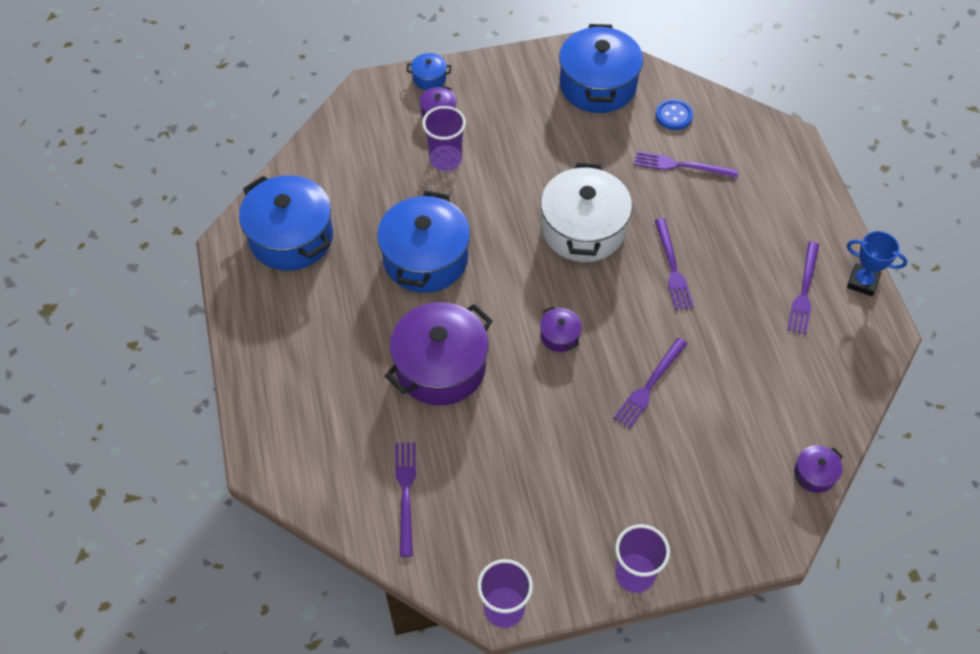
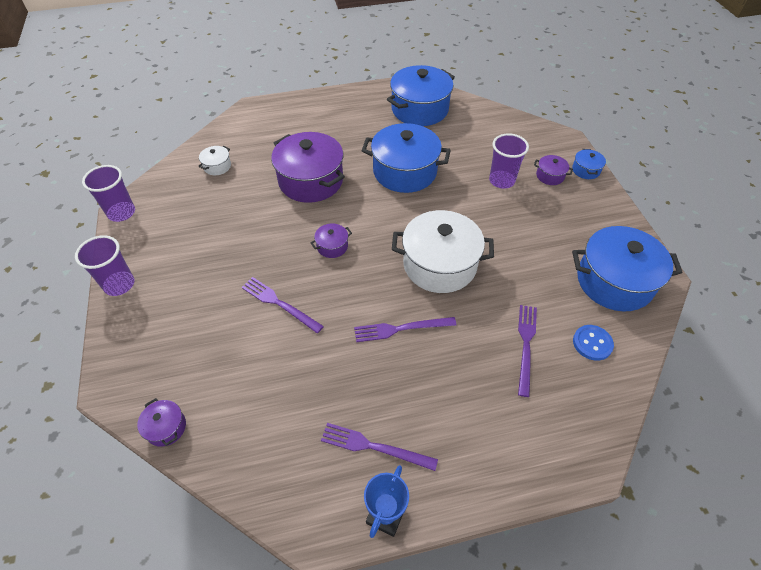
camera: 90 degrees right, 5 degrees down
(405, 493) = (217, 166): purple fork -> white pot

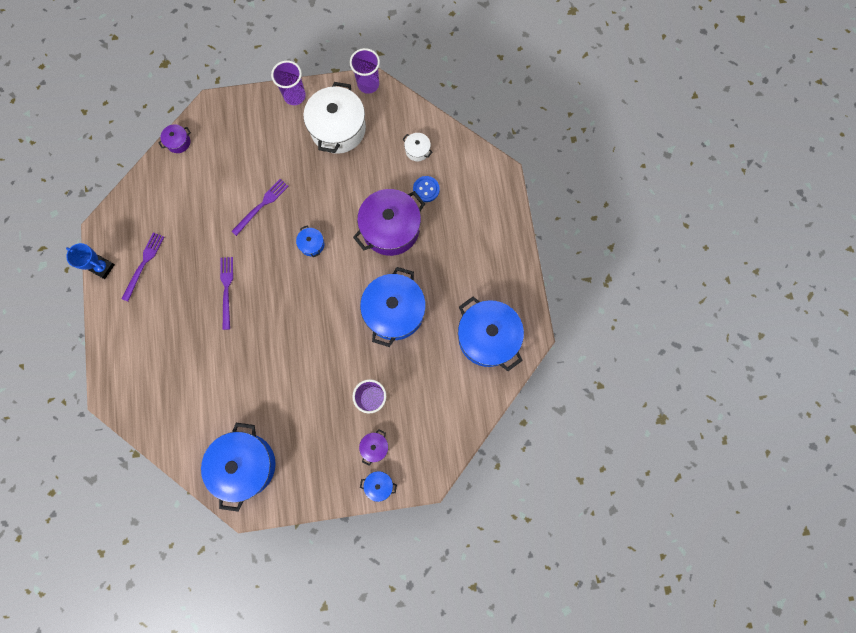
camera: 95 degrees right, 25 degrees up
(332, 246) = (312, 244): purple pot -> blue pot
(439, 264) = (282, 326): white pot -> white pot (338, 129)
(526, 345) = (199, 377): purple fork -> none
(592, 343) = (192, 427): blue button -> blue button (426, 189)

